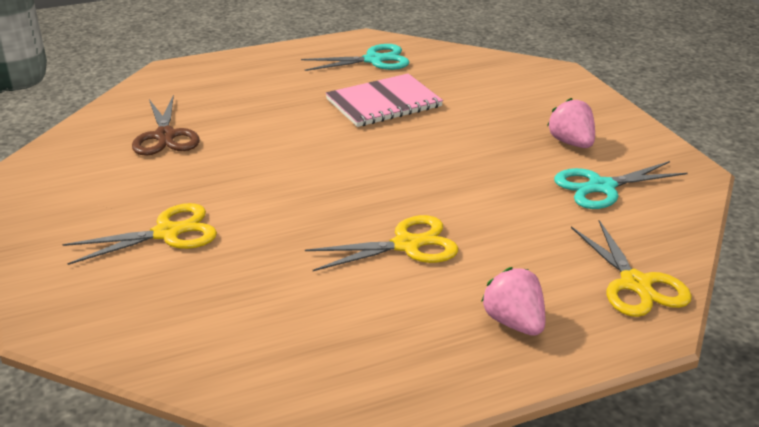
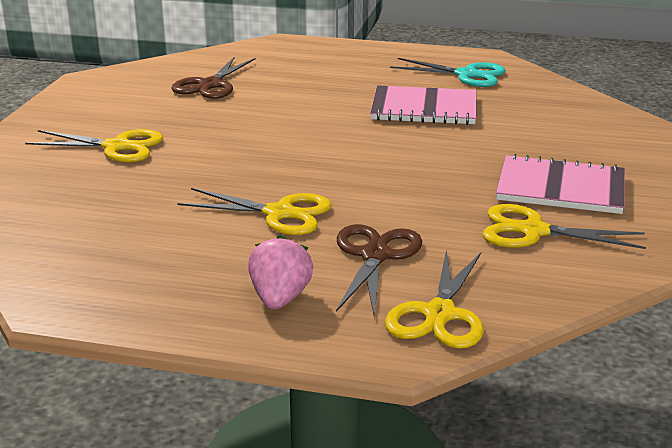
camera: 35 degrees right, 5 degrees down
(528, 253) = (375, 256): none -> brown scissors
(571, 143) = (560, 188): pink strawberry -> pink notebook
(601, 187) = (533, 231): turquoise scissors -> yellow scissors

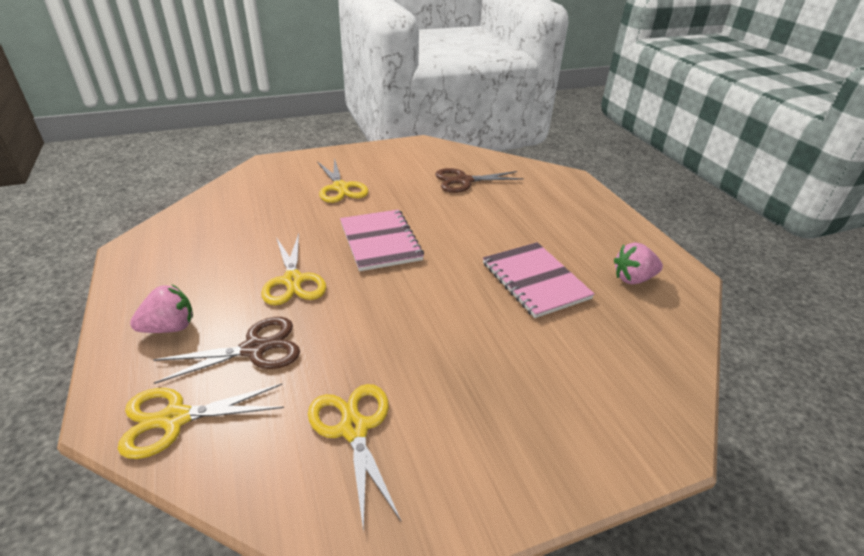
camera: 55 degrees right, 10 degrees up
(467, 75) = (633, 278): turquoise scissors -> pink strawberry
(560, 188) = (457, 419): pink notebook -> pink notebook (380, 241)

